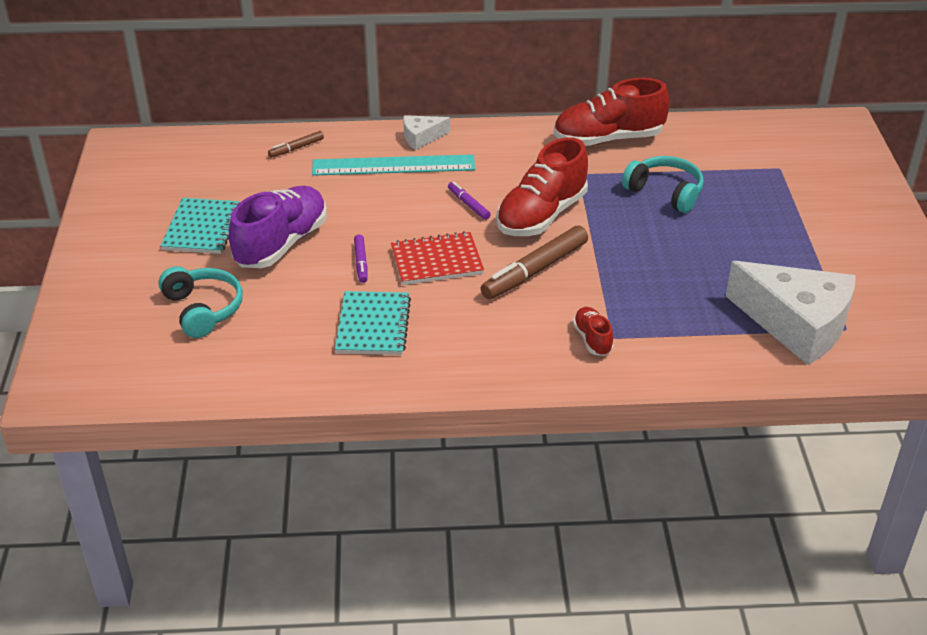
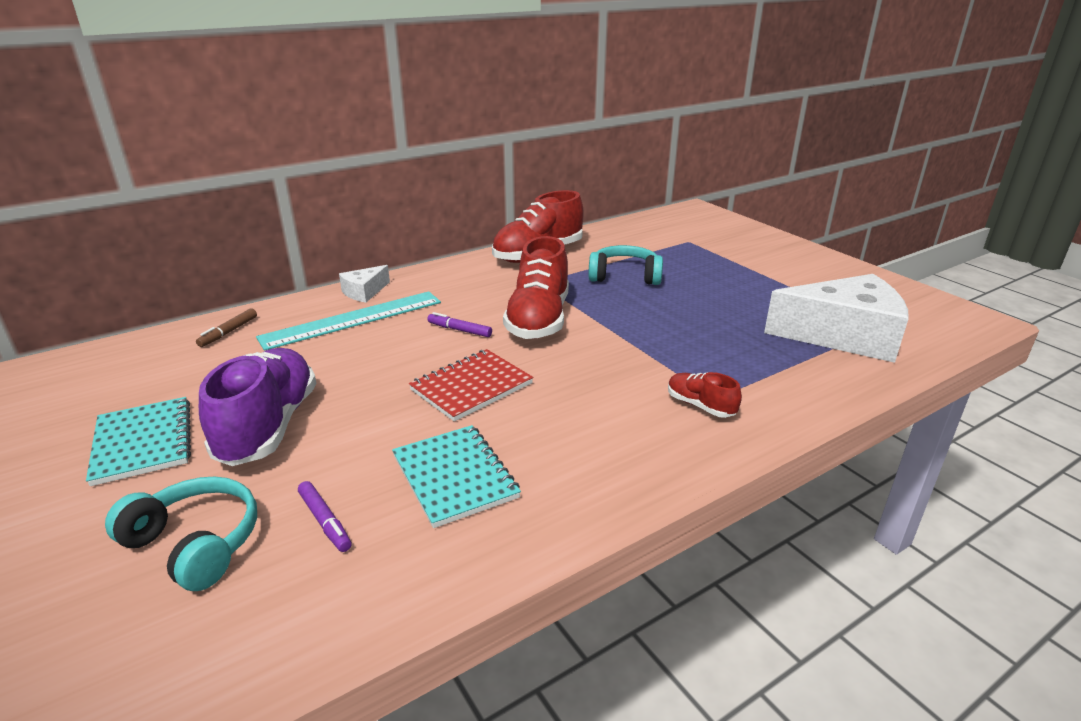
camera: 30 degrees left, 10 degrees down
(361, 262) = (385, 415): purple marker -> purple marker (325, 521)
(535, 271) = (579, 364): brown marker -> none

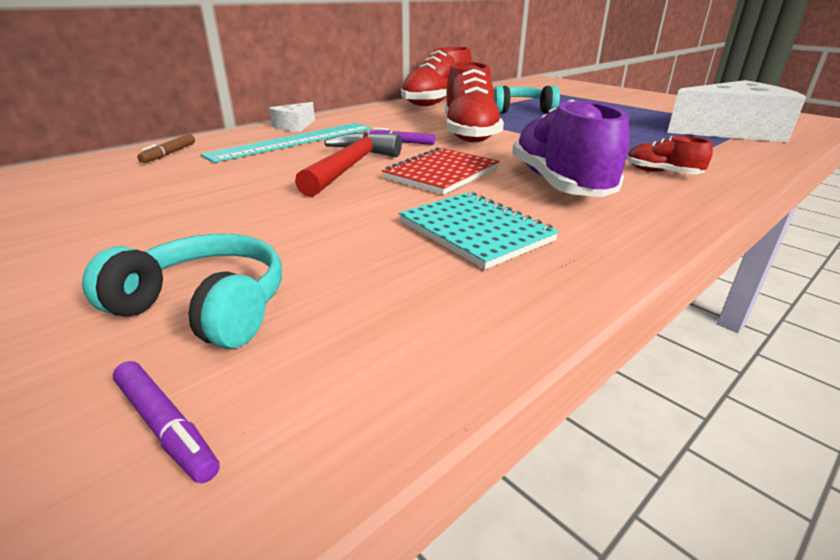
camera: 10 degrees left, 0 degrees up
(143, 442) = (102, 231): turquoise notebook -> none
(268, 426) = (247, 210): purple shoe -> purple shoe (559, 184)
(325, 521) = (356, 275): purple marker -> purple marker (166, 427)
(388, 369) = (350, 167): none -> red hammer

